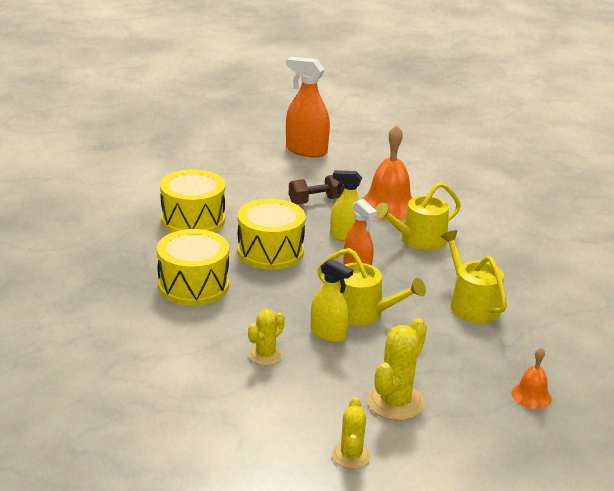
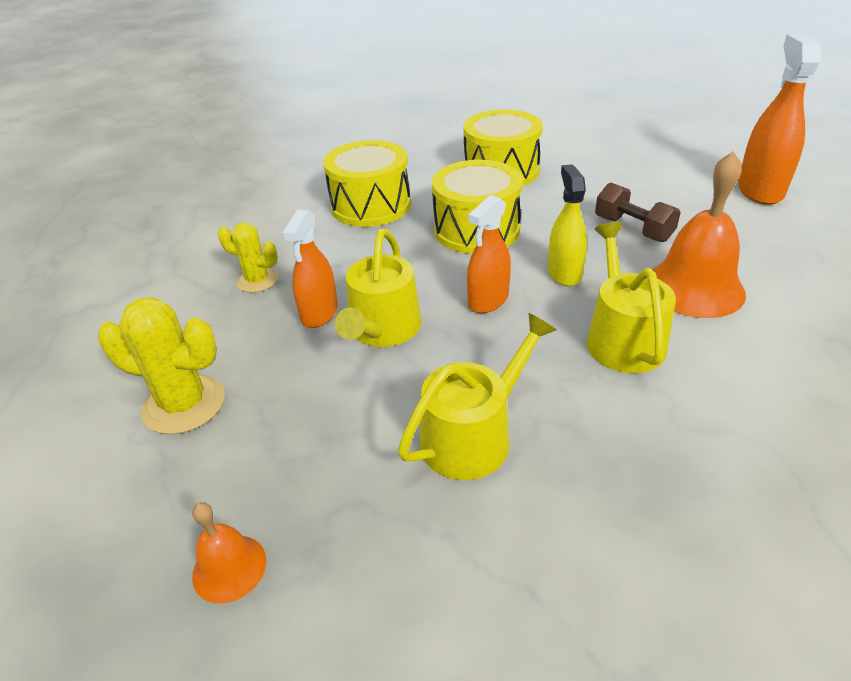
camera: 75 degrees right, 10 degrees up
(328, 334) = (319, 313): yellow spray bottle -> orange spray bottle
(351, 455) = (71, 389): yellow cactus -> none
(418, 240) = (622, 338): yellow watering can -> yellow watering can turned 45 degrees clockwise

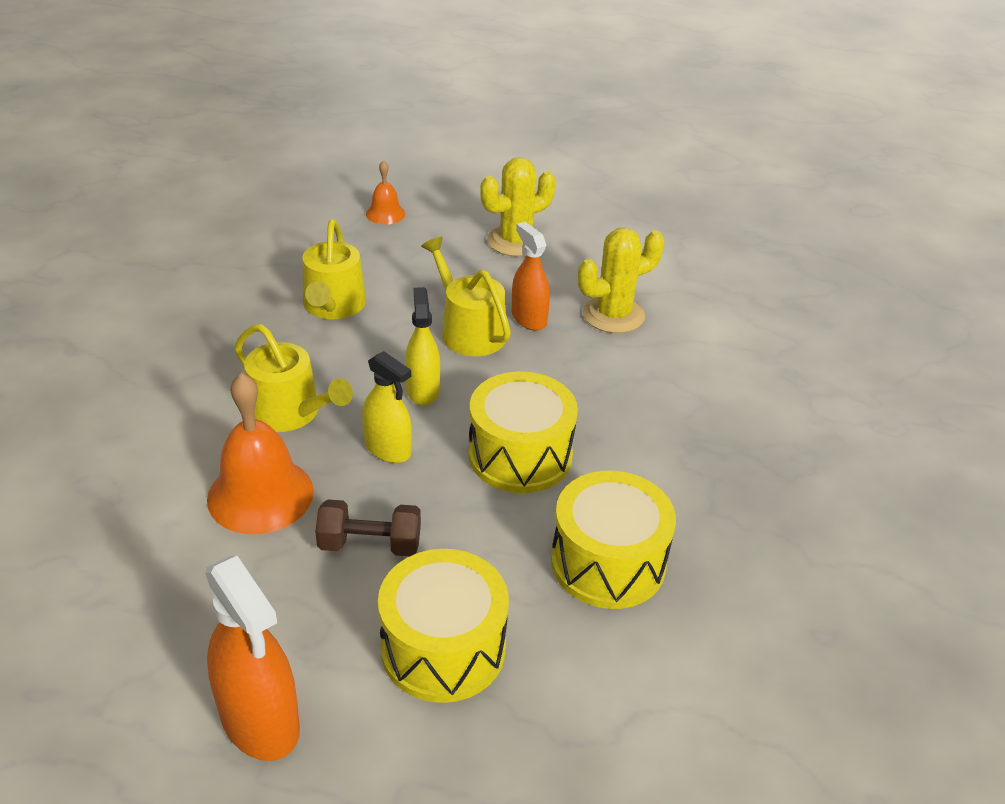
camera: 130 degrees right, 0 degrees up
(257, 281) = (613, 315): yellow cactus -> yellow cactus, size x1.59
(371, 205) = (658, 428): yellow drum -> yellow drum (443, 648)
(488, 300) = (422, 390): orange spray bottle -> yellow spray bottle

